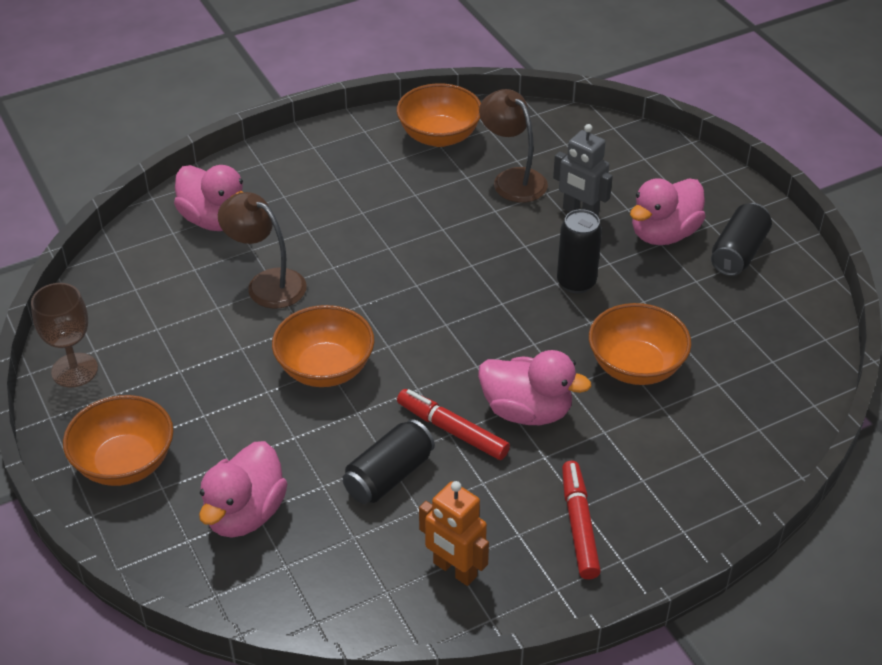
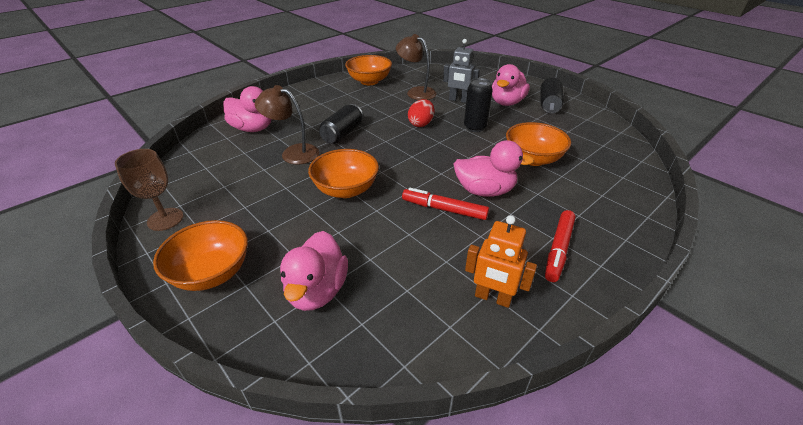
camera: 15 degrees left, 5 degrees down
(389, 476) = (415, 244): black can -> black can (342, 134)
(489, 258) = (421, 124): none -> red egg
(579, 525) = (558, 249): red marker -> red marker turned 135 degrees counterclockwise

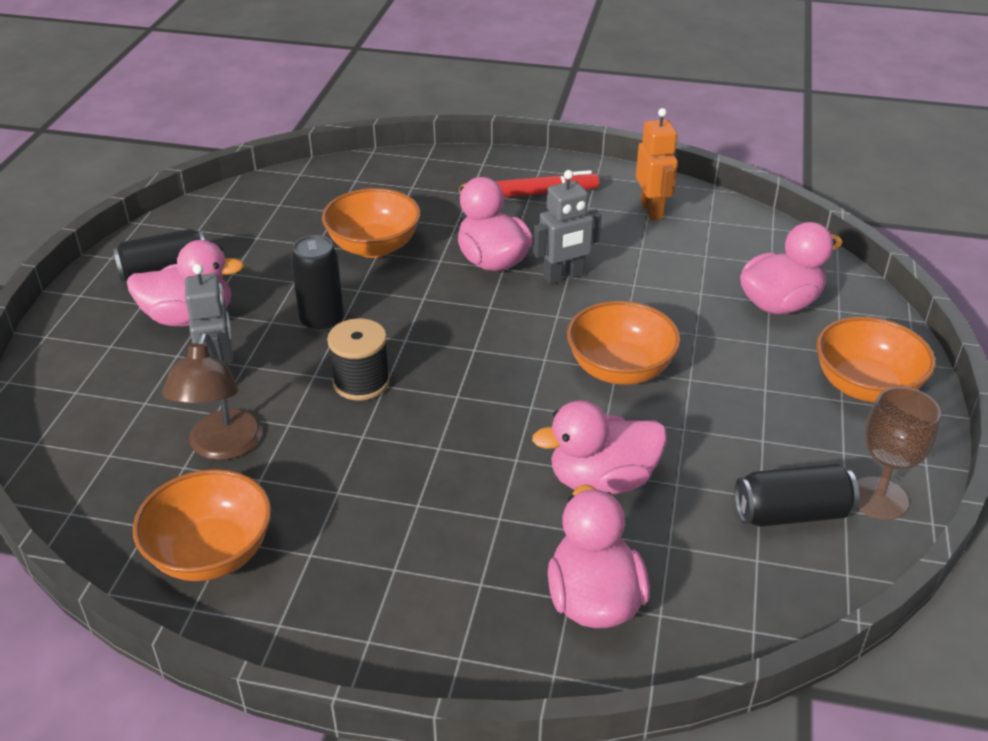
camera: 125 degrees left, 0 degrees up
(293, 153) = (602, 480): brown lamp -> pink duck
(342, 134) = (485, 457): black can -> black can (791, 513)
(421, 124) = (361, 382): red egg -> black spool
(444, 209) = (563, 277): red marker -> grey robot

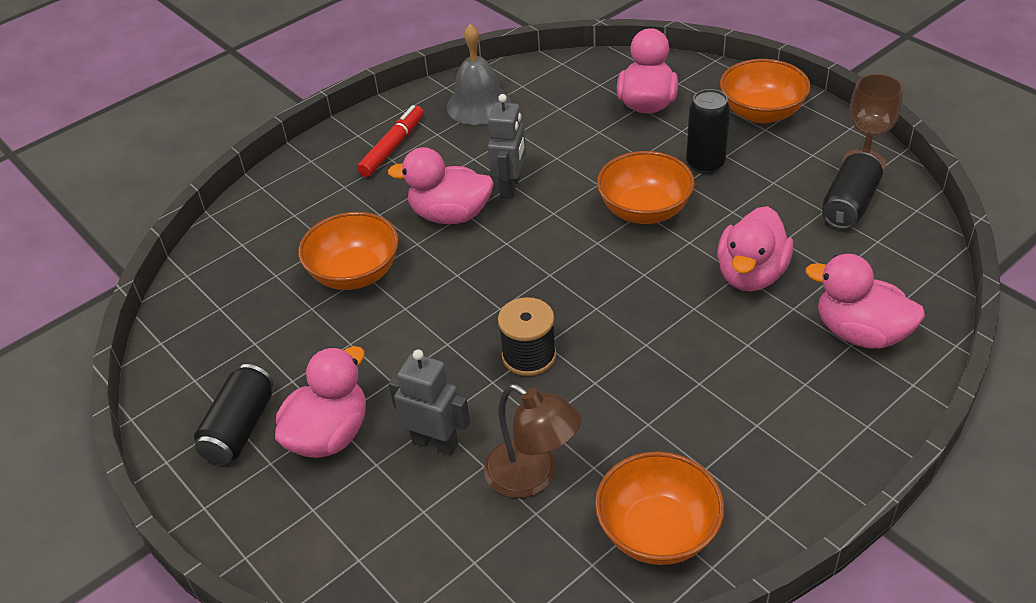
camera: 50 degrees left, 5 degrees up
(322, 321) = (425, 348): black can -> black can (705, 164)
(652, 210) = (478, 105): orange robot -> grey bell

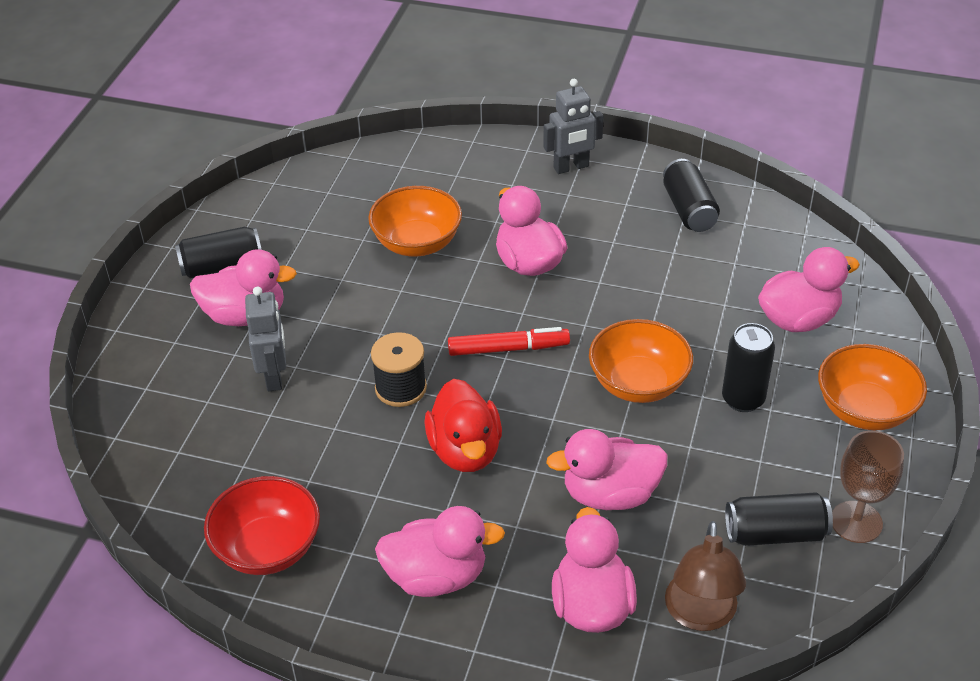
camera: 55 degrees right, 0 degrees up
(392, 147) = (584, 187): red marker -> red marker (508, 348)
(478, 105) = (689, 209): grey bell -> black can
(511, 187) = (595, 282): grey robot -> grey robot (571, 167)
(532, 477) = (276, 448): brown lamp -> brown lamp (700, 615)
(638, 342) = (465, 450): none -> red duck
(658, 531) = (268, 548): orange bowl -> red bowl
(770, 418) = (436, 576): none -> pink duck

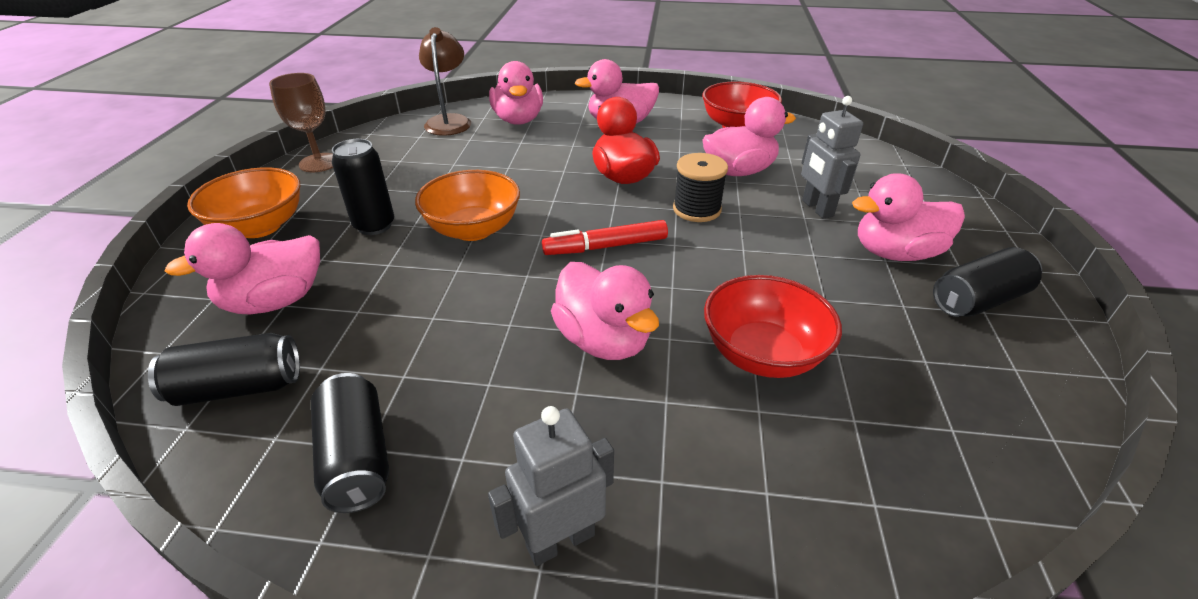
camera: 170 degrees right, 5 degrees down
(417, 243) = (762, 354): orange bowl -> red bowl
(610, 494) = (504, 163): pink duck -> pink duck (739, 171)
(775, 533) = (384, 154): black can -> black can (238, 387)

